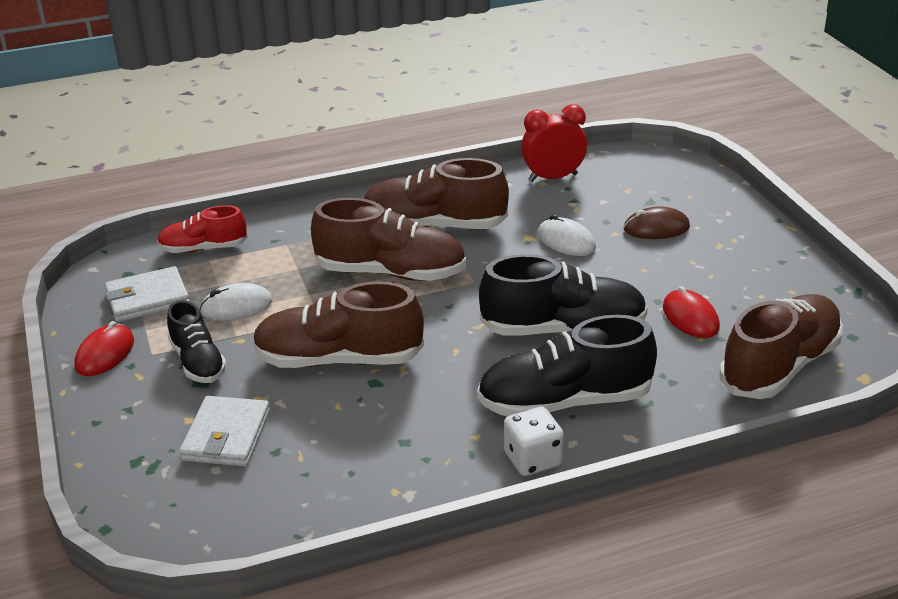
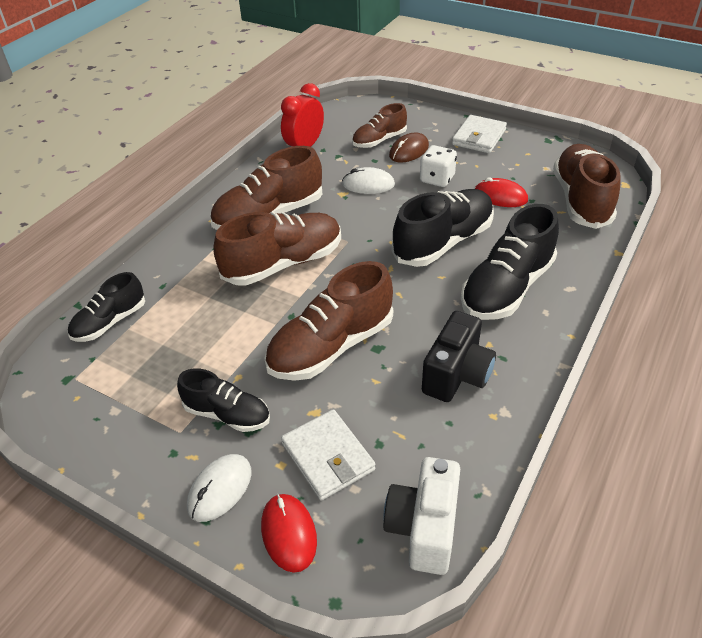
camera: 40 degrees left, 10 degrees up
(105, 354) = (136, 457): red mouse -> red mouse (289, 533)
(147, 298) = (114, 389): white wallet -> white wallet (479, 137)
(203, 248) = (110, 322): red shoe -> black shoe
(225, 528) = (423, 528): none -> white camera
(236, 306) = (200, 352): white mouse -> white mouse (220, 489)
(410, 442) = (457, 375): none -> black camera
(533, 459) = (540, 337): white dice -> white dice (437, 179)
(639, 204) = (379, 140): none -> brown shoe

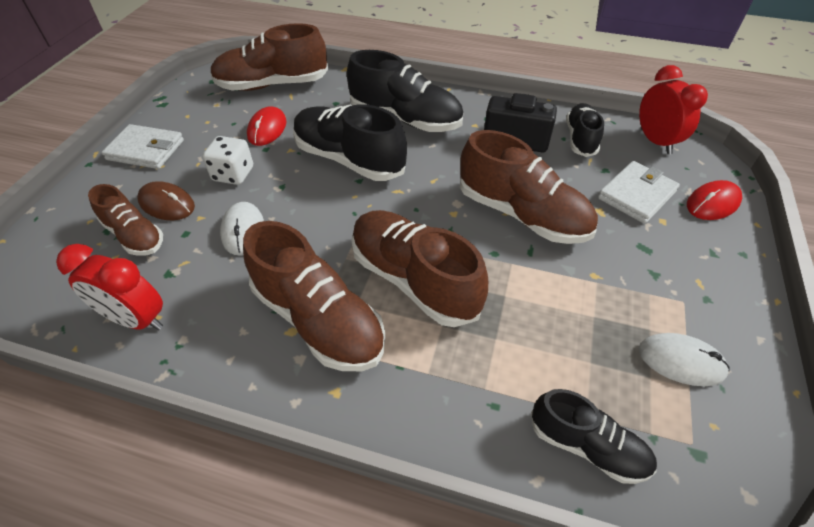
camera: 105 degrees left, 5 degrees up
(220, 489) = (712, 253): white mouse -> white mouse (681, 361)
(227, 414) = (641, 270): black shoe -> black shoe (580, 139)
(423, 528) = (655, 141): white camera -> red clock

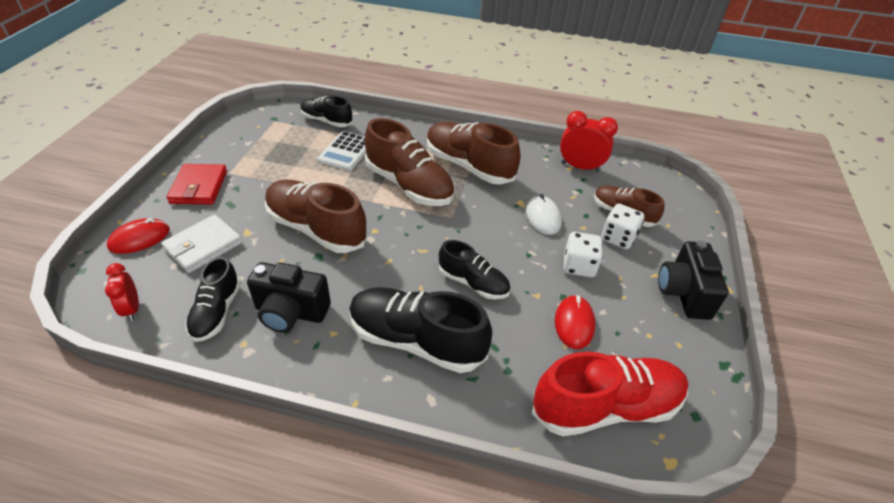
camera: 175 degrees right, 5 degrees down
(146, 150) = (683, 293): white wallet -> black camera
(167, 204) = (618, 238): brown mouse -> white dice
(272, 85) = (606, 407): brown shoe -> red shoe
(349, 159) = (473, 283): black shoe -> black shoe, size x0.59
(522, 352) = (346, 151): none -> white calculator
(655, 141) = (132, 309): red clock -> red clock, size x0.63
(681, 361) = (255, 147): white mouse -> none
(706, 274) = (199, 187): none -> red wallet

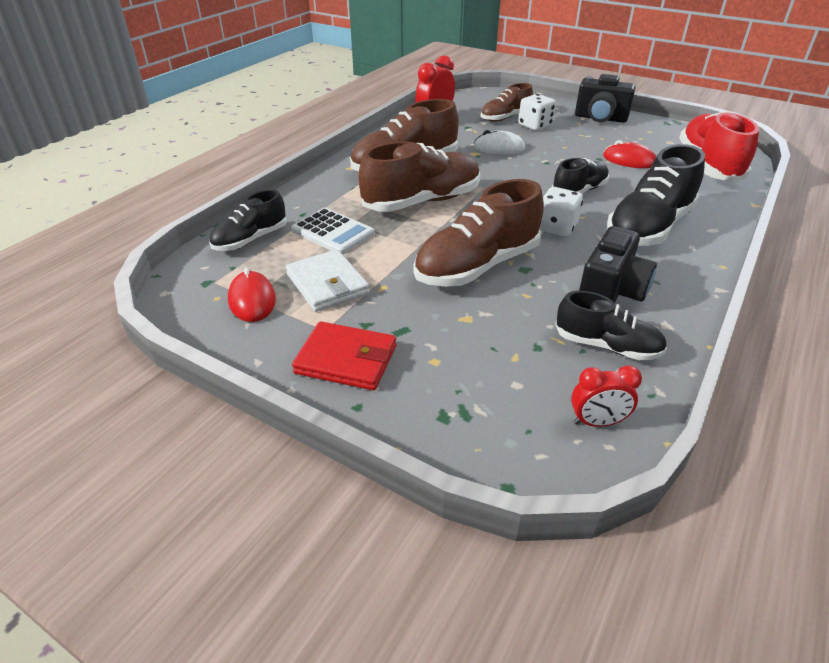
camera: 70 degrees left, 5 degrees down
(139, 238) = (449, 421): red mouse -> red mouse (252, 300)
(203, 246) = (484, 356): white wallet -> white wallet (327, 284)
(579, 266) = (565, 146): white dice -> white dice (556, 227)

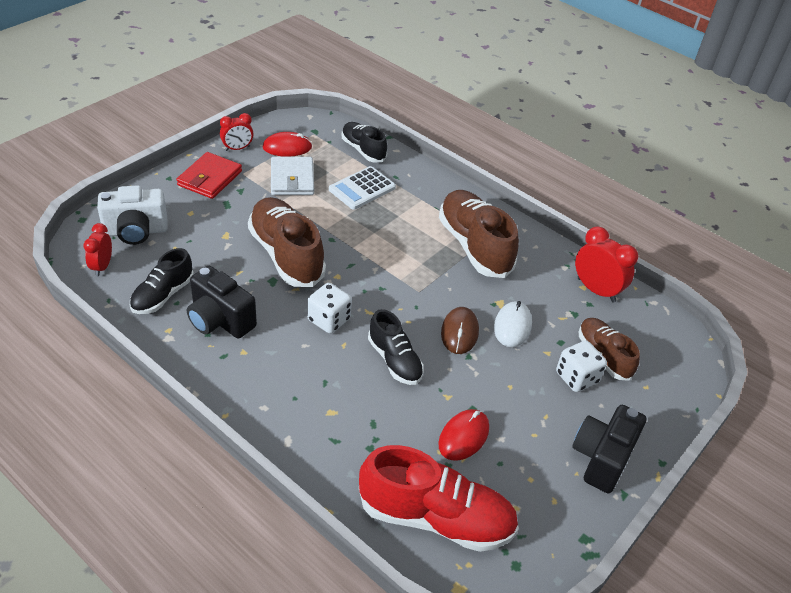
camera: 95 degrees right, 5 degrees up
(261, 347) = (237, 148): none -> red clock
(327, 284) = (292, 179): white wallet -> white wallet turned 75 degrees counterclockwise
(422, 201) = (399, 245): brown shoe -> none
(503, 408) = (136, 231): none -> white camera
(523, 167) = (459, 332): none -> brown mouse
(649, 227) = (308, 388): black shoe -> none

